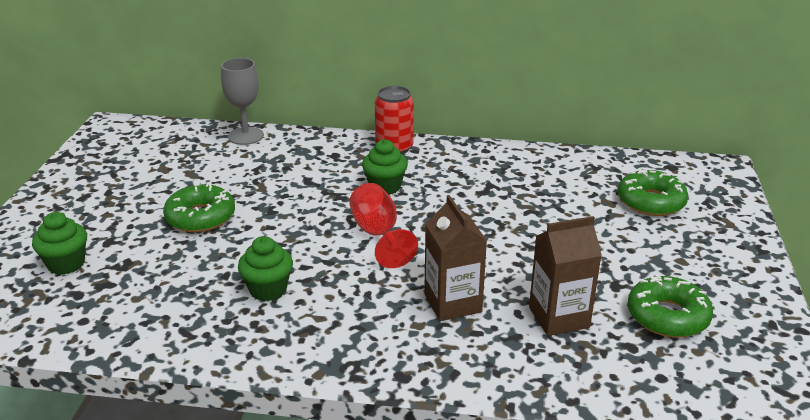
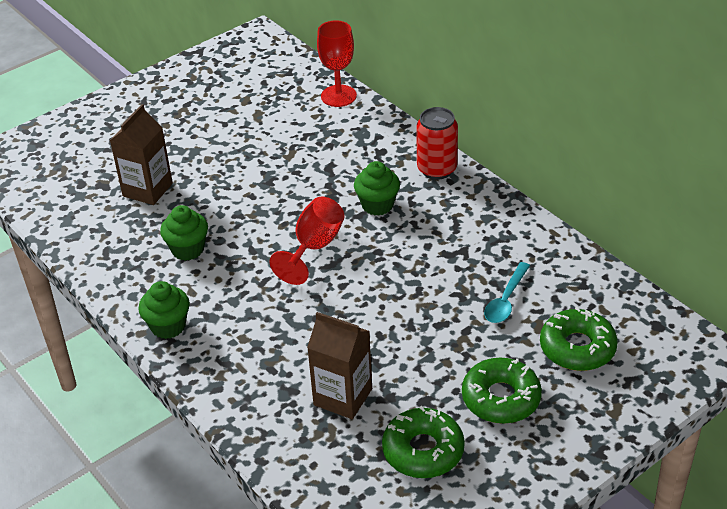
camera: 45 degrees right, 10 degrees up
(66, 264) = (99, 155): green cupcake -> green cupcake (168, 326)
(200, 217) = (218, 160): green donut -> green donut (501, 398)
(246, 136) = (338, 96): grey goblet -> red goblet
(452, 303) = (287, 337): brown carton -> brown carton (147, 190)
(565, 198) = (505, 300): none -> turquoise spoon

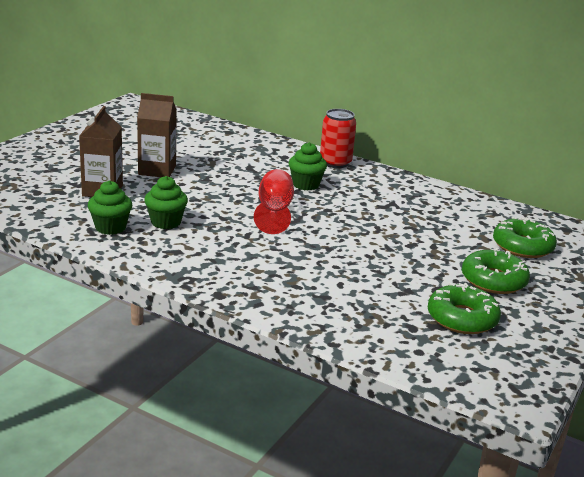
camera: 25 degrees left, 15 degrees down
(168, 326) = (184, 270): green cupcake -> green cupcake (110, 227)
(338, 96) = (226, 130): red goblet -> none
(343, 397) = (370, 295): brown carton -> brown carton (157, 170)
(505, 300) = (448, 226): turquoise spoon -> none

